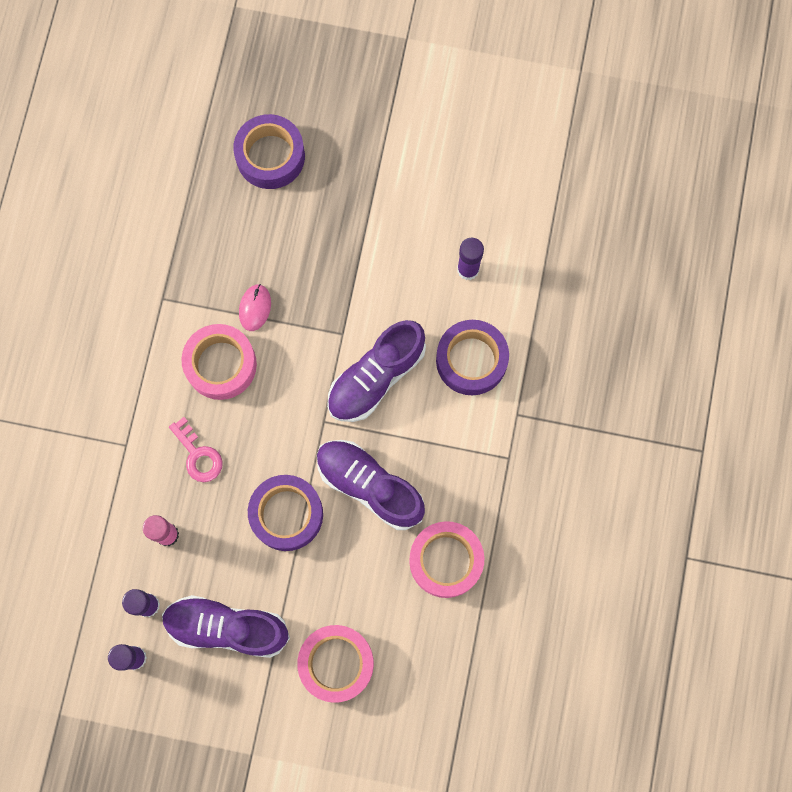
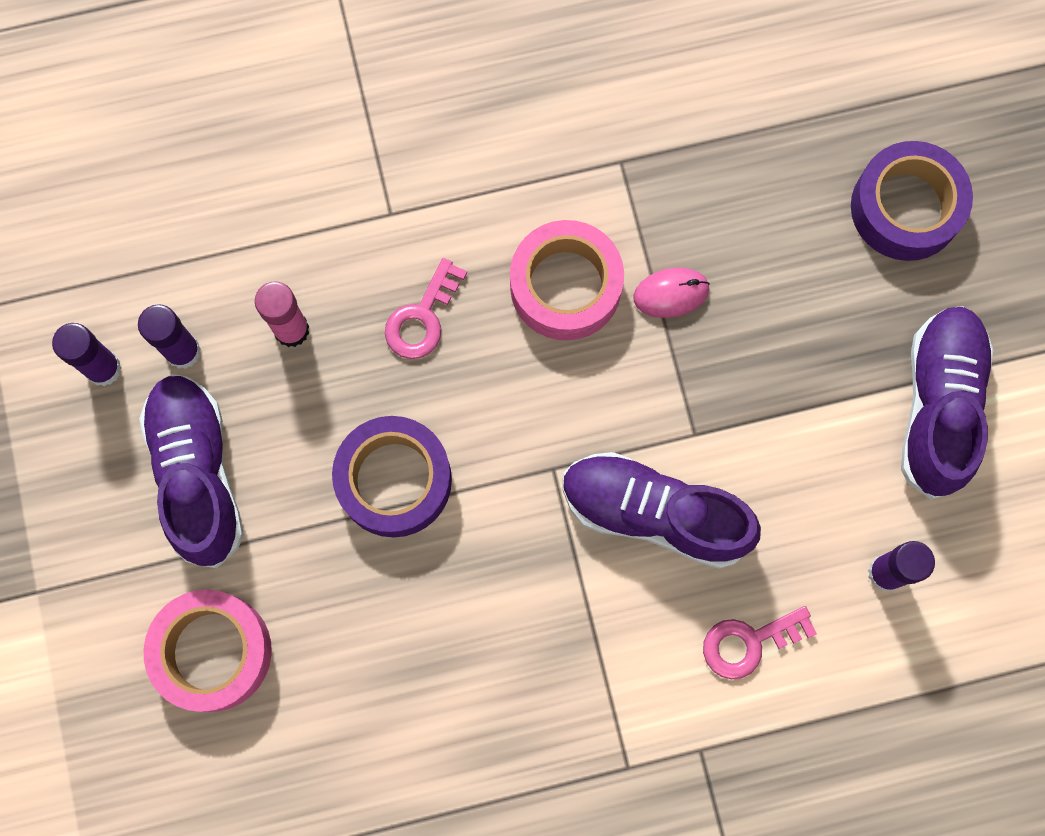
camera: 65 degrees right, 0 degrees up
(369, 486) = (489, 579): purple shoe -> purple shoe (938, 406)
(446, 560) = (431, 743): pink tape -> none
(471, 360) = (749, 642): purple tape -> pink key

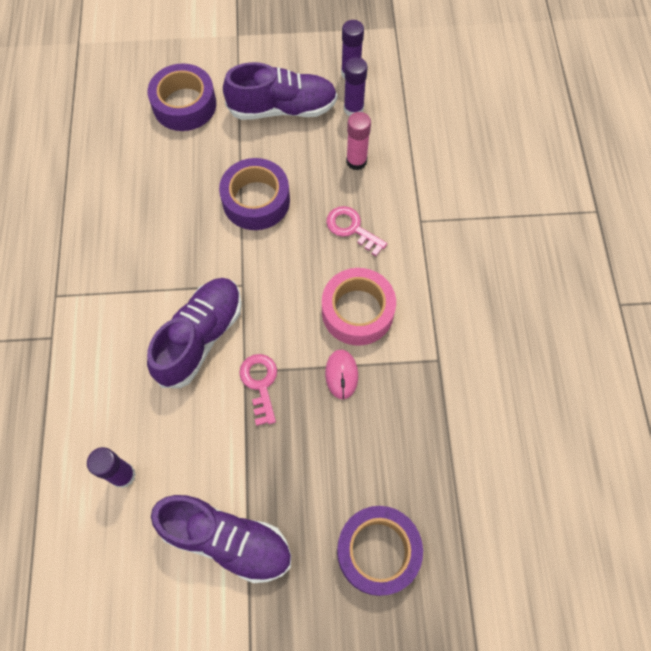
camera: 100 degrees right, 10 degrees down
(212, 652) = (184, 105): pink tape -> purple tape
(749, 642) = (105, 378): pink key -> pink key (260, 383)

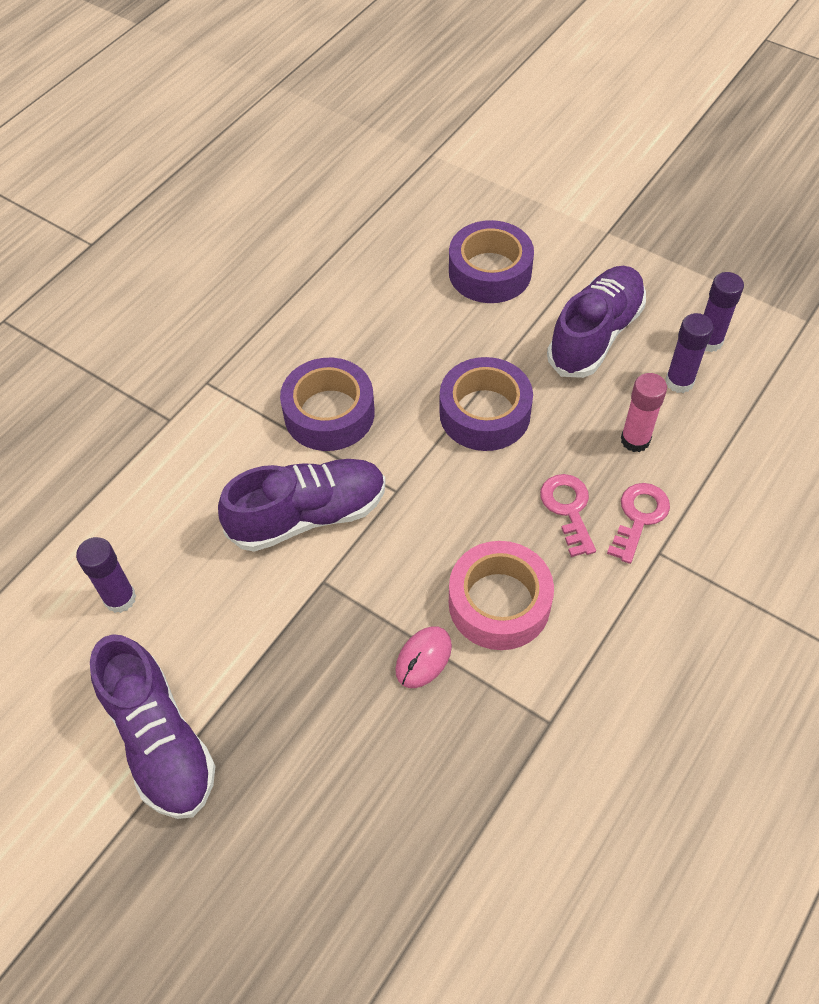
camera: 40 degrees right, 10 degrees down
(260, 383) = (328, 605): pink key -> pink key (639, 517)
(282, 108) = (595, 335): purple shoe -> purple shoe turned 90 degrees counterclockwise
(378, 551) = (301, 881): purple tape -> purple tape (329, 413)

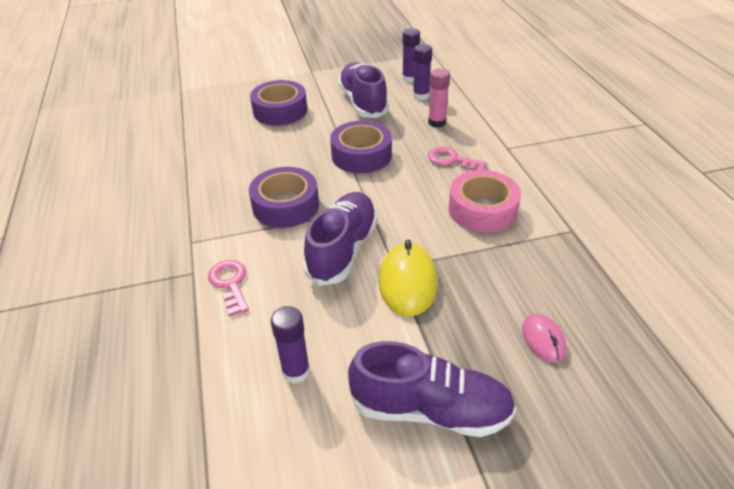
camera: 50 degrees left, 15 degrees down
(311, 609) = (408, 282): none -> yellow mouse
(423, 658) = (489, 254): pink mouse -> pink mouse (543, 339)
(639, 517) = (481, 143): pink key -> pink key (230, 284)

